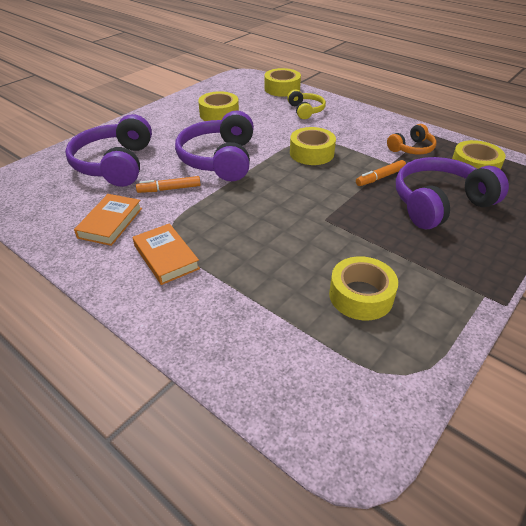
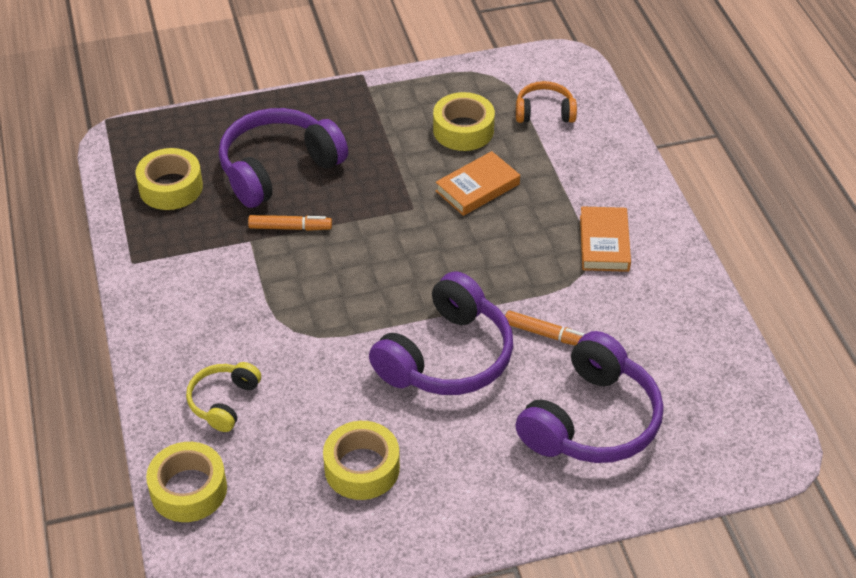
camera: 145 degrees left, 5 degrees up
(110, 223) = (641, 315): orange book -> orange book (477, 188)
(311, 153) = (320, 306): yellow tape -> none
(412, 148) = (192, 249): orange headphones -> orange headphones (544, 112)
(439, 203) = (278, 168): purple headphones -> purple headphones turned 135 degrees clockwise

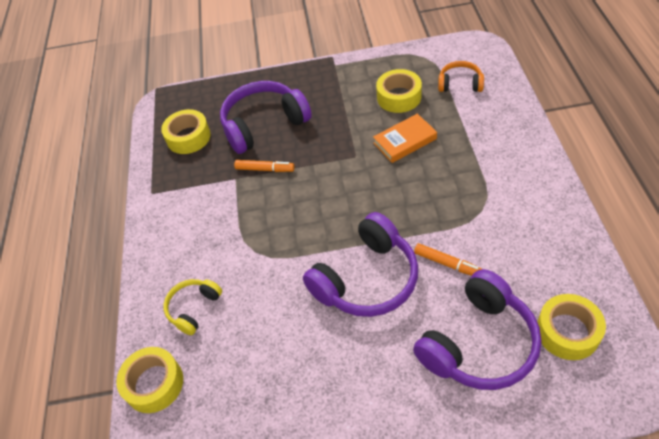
camera: 15 degrees right, 5 degrees up
(362, 468) = (288, 374): yellow tape -> yellow tape (567, 331)
(604, 243) = (499, 188): orange book -> none

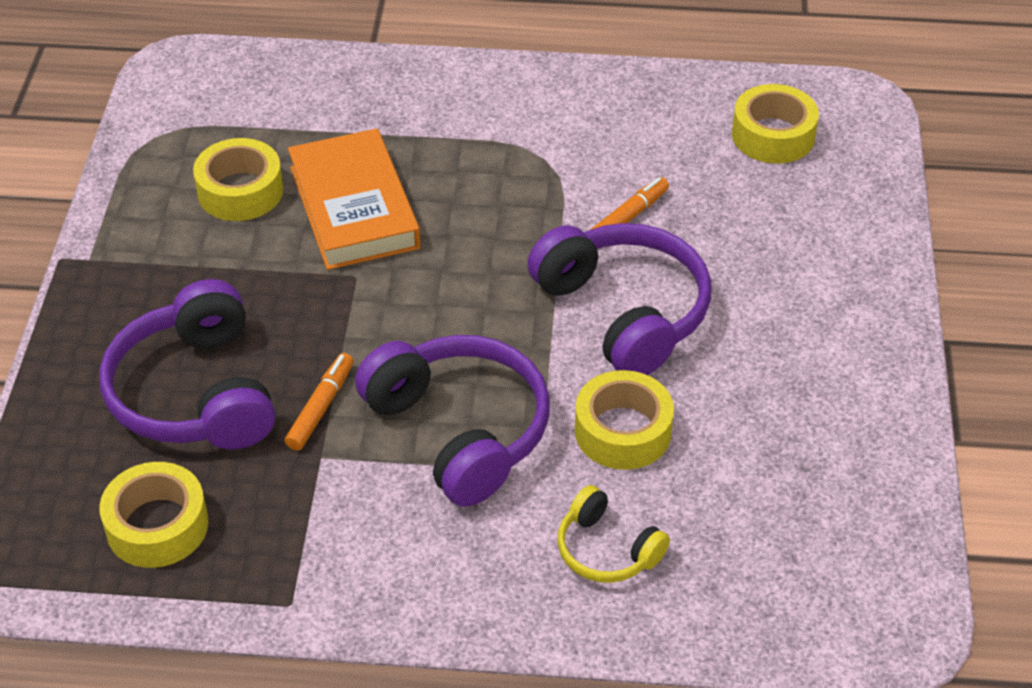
camera: 85 degrees left, 5 degrees down
(154, 384) = (742, 619): yellow tape -> yellow tape (623, 431)
(405, 141) = (354, 207): orange book -> orange book, size x1.56
(460, 84) = (256, 111): orange headphones -> none
(479, 344) = (769, 219): purple headphones -> purple headphones (460, 430)

